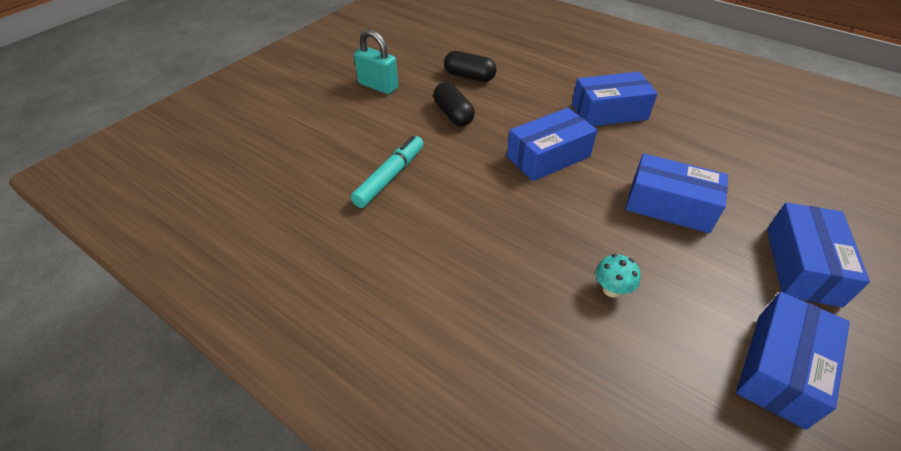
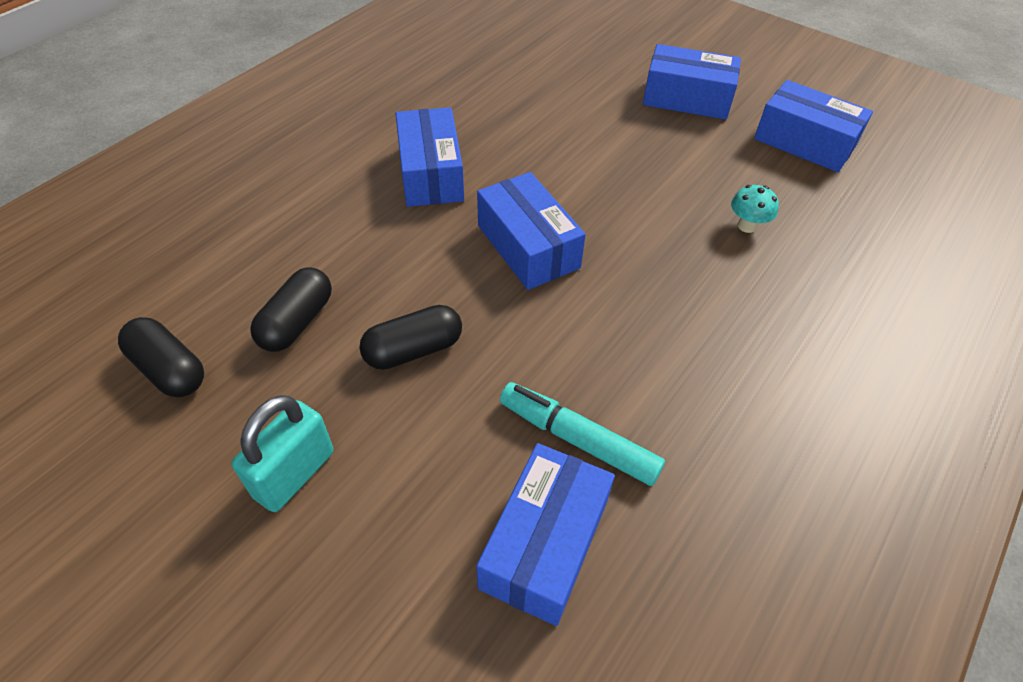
camera: 90 degrees left, 5 degrees up
(437, 47) = (169, 369): none -> black capsule
(669, 205) = (615, 159): blue box -> blue box (544, 543)

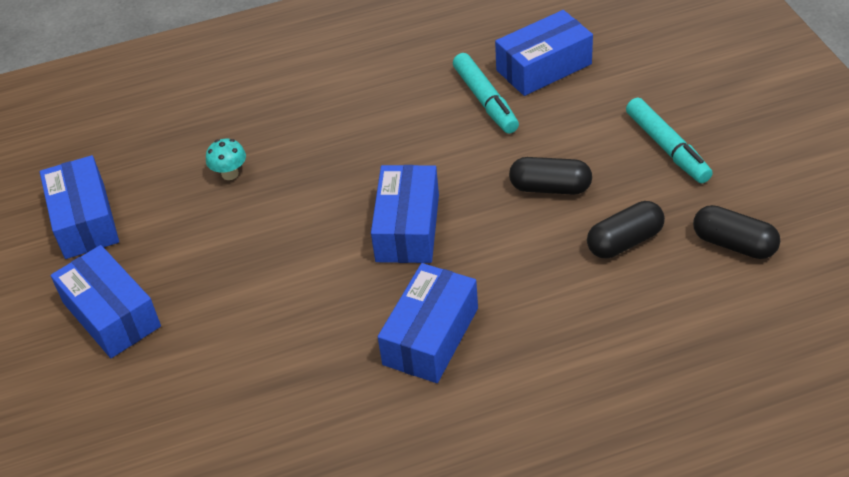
camera: 140 degrees left, 5 degrees down
(169, 369) = (733, 244): black capsule -> black capsule turned 45 degrees counterclockwise
(294, 474) = (667, 148): turquoise padlock -> turquoise marker

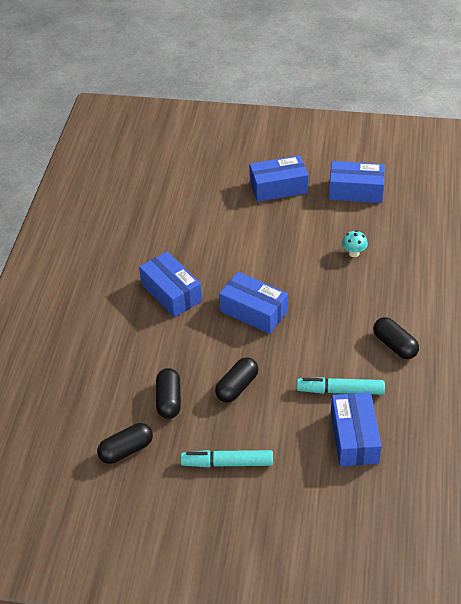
camera: 115 degrees right, 0 degrees up
(380, 83) = (395, 345): none -> black capsule

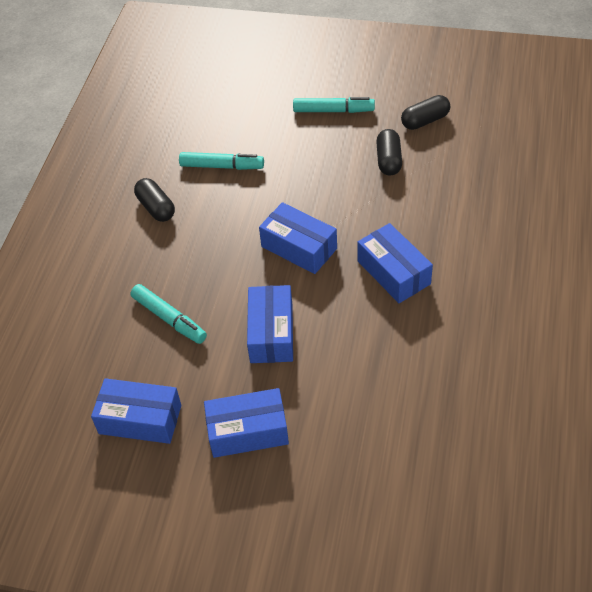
camera: 175 degrees left, 5 degrees up
(237, 387) = (321, 171): black capsule -> none
(353, 253) = (169, 318): turquoise mushroom -> turquoise marker
(354, 437) = (218, 128): blue box -> blue box (271, 333)

